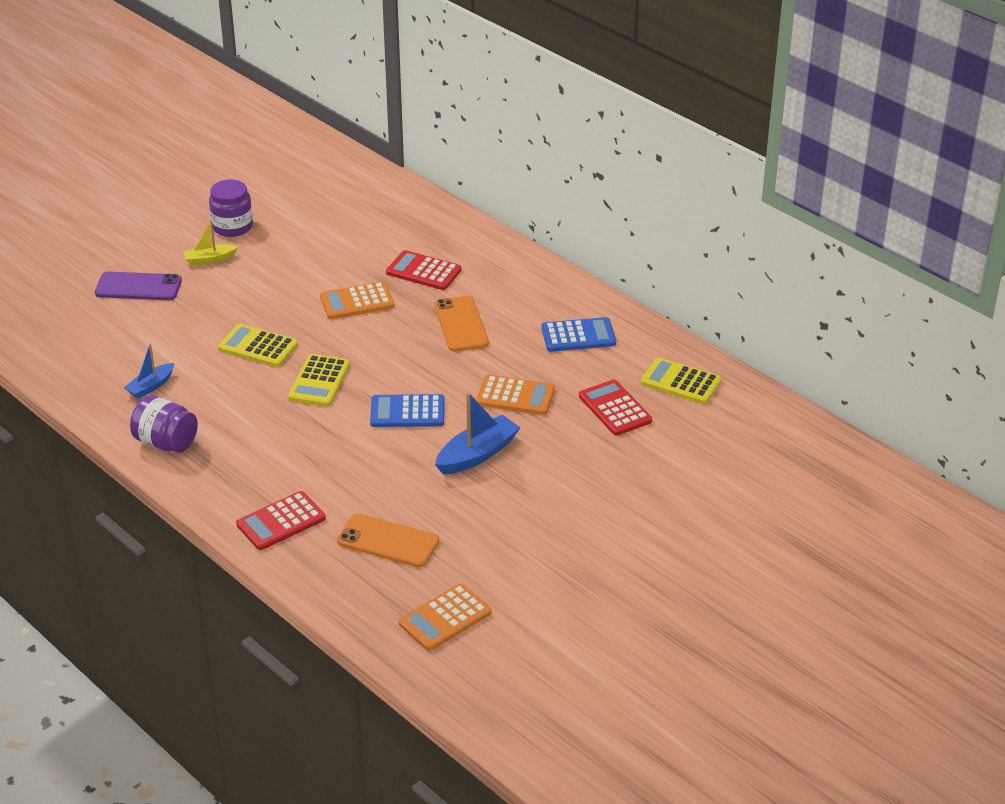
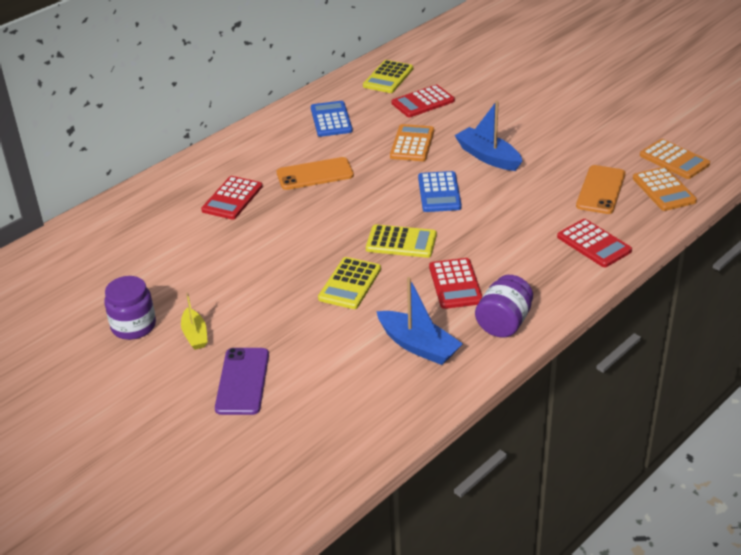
camera: 90 degrees left, 0 degrees up
(151, 386) = (418, 346): blue boat -> blue boat, size x1.63
(238, 414) = (455, 284): none -> red calculator
(357, 302) = (278, 232): orange calculator -> orange calculator (664, 190)

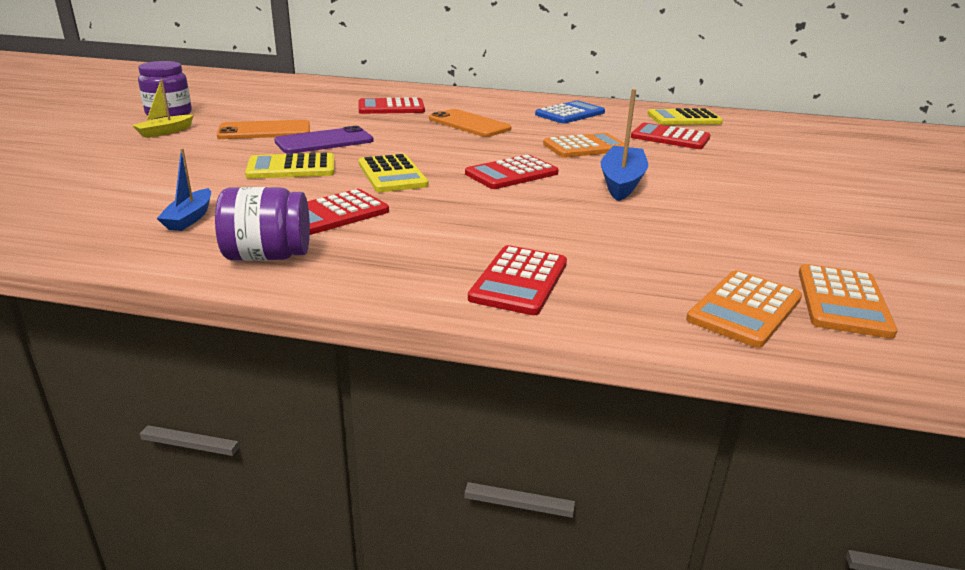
camera: 55 degrees right, 10 degrees down
(242, 381) = (94, 159): purple phone -> purple phone (324, 141)
(418, 346) = (190, 218): blue boat -> blue boat, size x0.62
(439, 192) = (511, 173): blue calculator -> red calculator
(601, 190) = (662, 260): orange phone -> orange phone (264, 131)

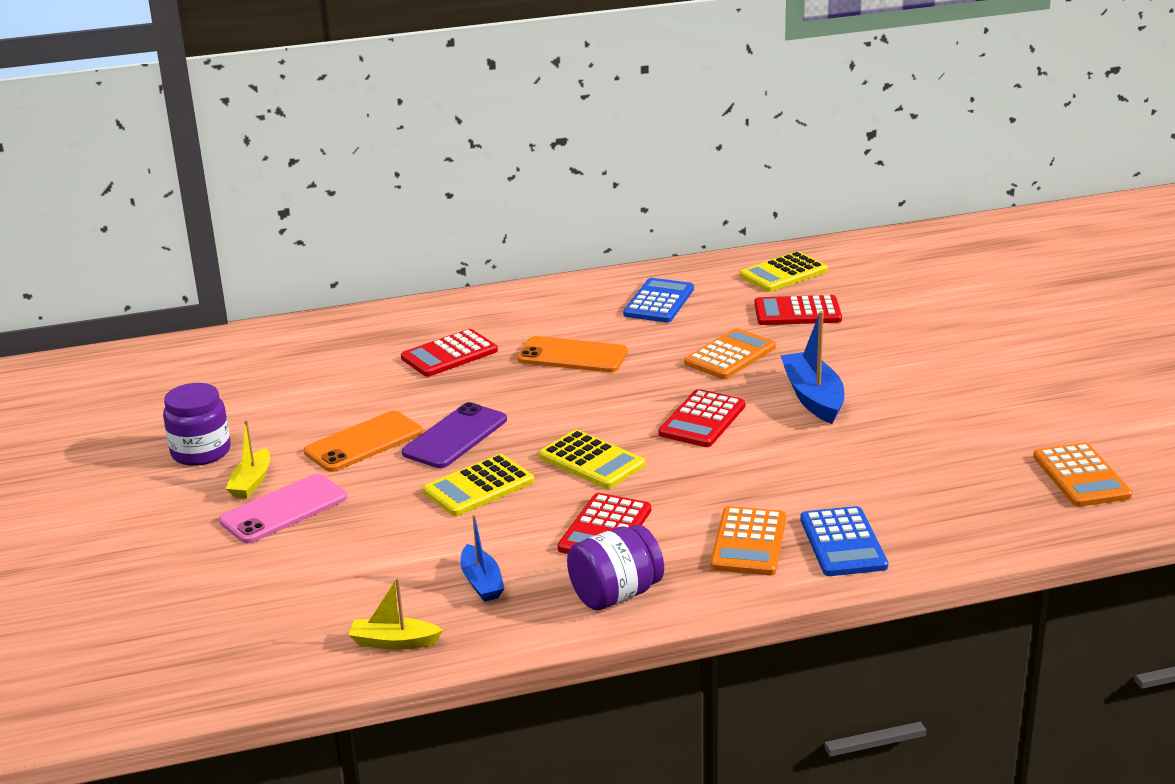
camera: 25 degrees left, 0 degrees up
(62, 234) = (394, 642): none -> yellow boat
(154, 148) = (284, 509): none -> pink phone
(519, 281) = (843, 543): red calculator -> blue calculator
(745, 309) = (1022, 509): orange calculator -> orange calculator (749, 542)

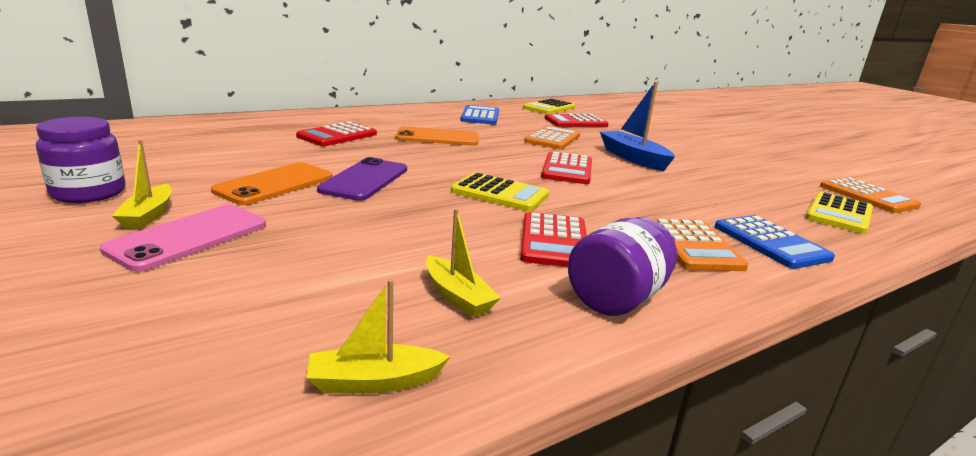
camera: 20 degrees left, 5 degrees down
(479, 487) = (406, 213): yellow calculator -> yellow calculator (839, 214)
(482, 582) = (457, 296): blue boat -> yellow boat

